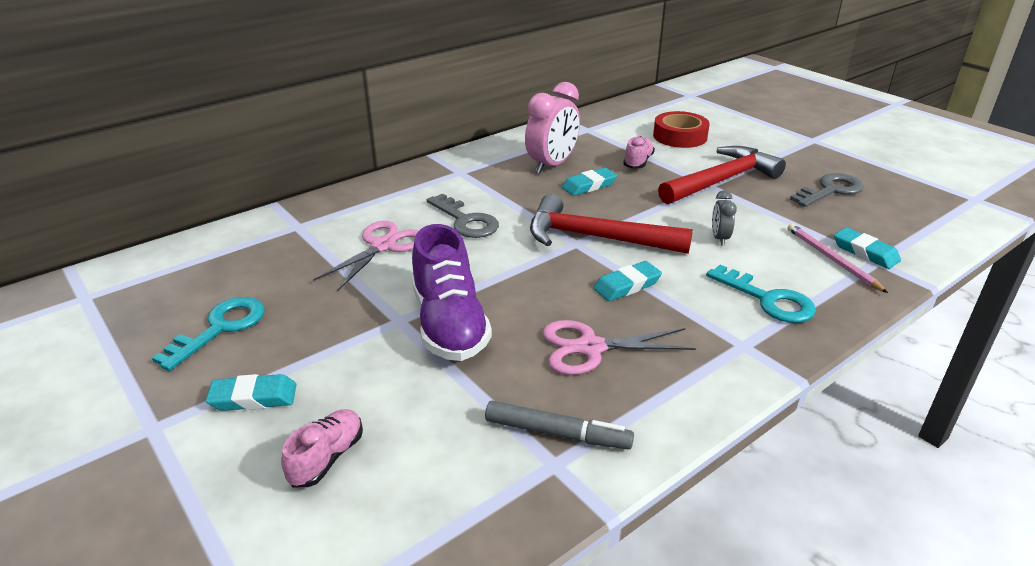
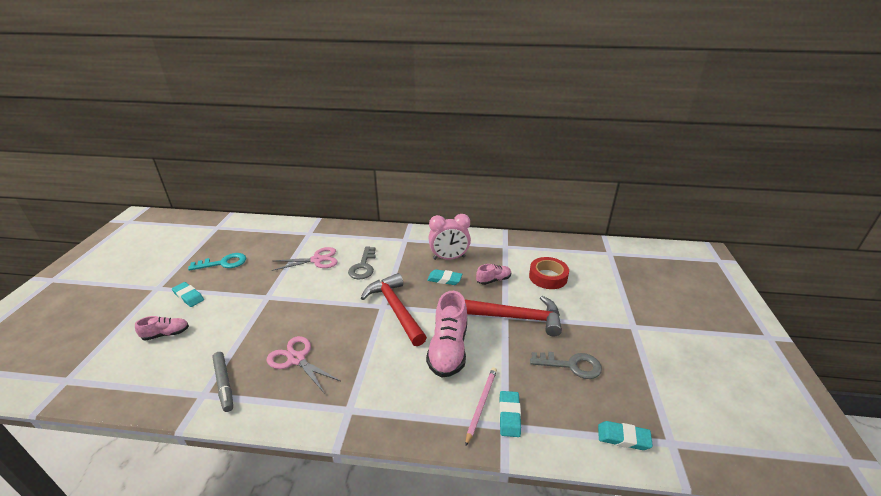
camera: 45 degrees right, 0 degrees up
(449, 324) = (276, 310): purple shoe -> none
(627, 285) = (362, 342): turquoise eraser -> turquoise eraser (623, 438)
(719, 238) = (448, 349): grey clock -> pink shoe
(768, 300) = (404, 398): turquoise key -> none

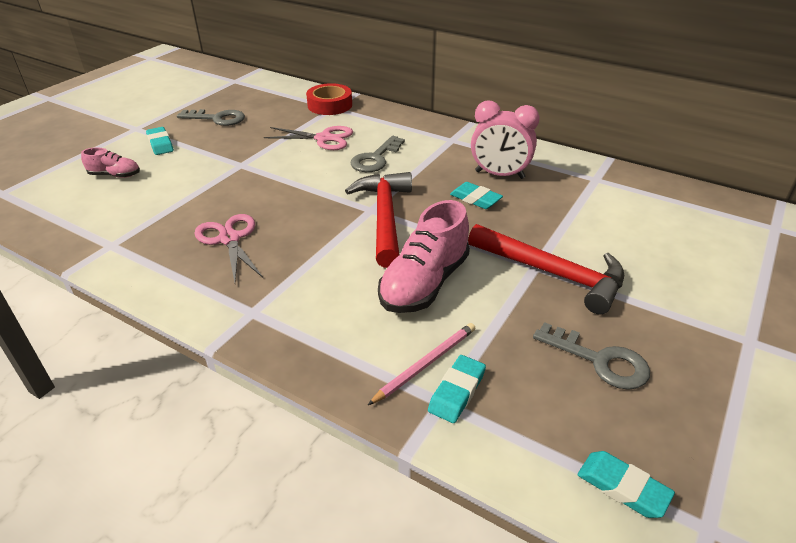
camera: 25 degrees right, 5 degrees up
(223, 263) = (217, 119): turquoise key -> grey key
(224, 384) = (138, 241): grey marker -> none
(493, 280) = (548, 217): pink shoe -> none
(548, 277) = (640, 234): red tape -> red tape (330, 105)

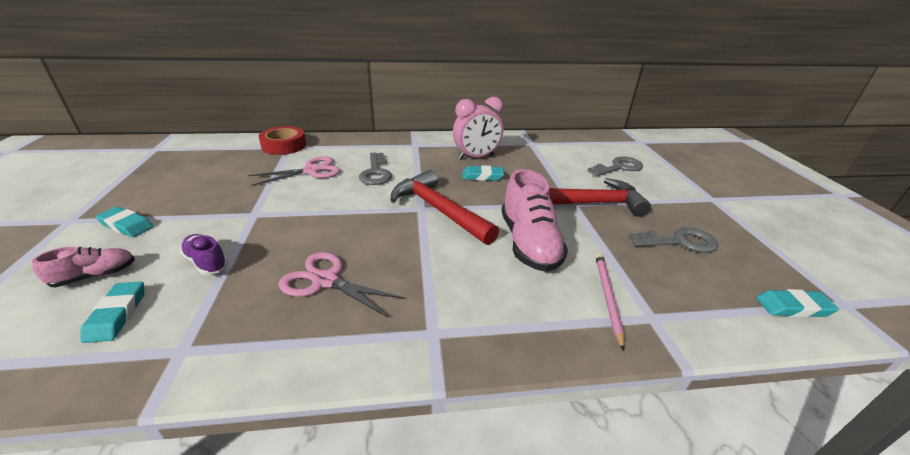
camera: 40 degrees left, 5 degrees down
(176, 192) = (207, 262): none -> purple shoe
(217, 119) = (175, 184): grey key -> grey key (618, 167)
(457, 392) = (650, 305): turquoise eraser -> turquoise eraser (117, 314)

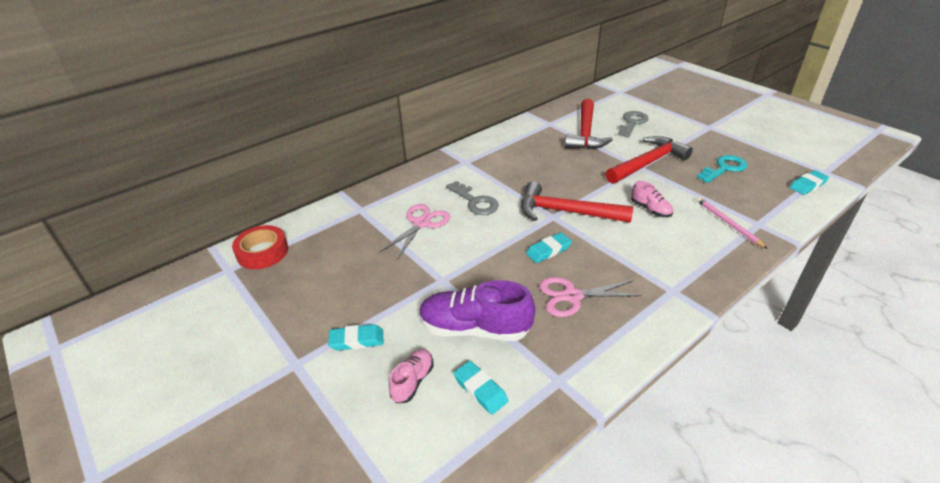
camera: 30 degrees left, 5 degrees up
(207, 262) = (475, 329): purple shoe -> purple shoe, size x1.90
(284, 146) = (353, 211): red tape -> red tape (262, 252)
(476, 157) = (528, 154): pink clock -> none
(482, 176) = (556, 170): turquoise eraser -> turquoise eraser (548, 250)
(528, 243) = (650, 209): pink shoe -> pink shoe, size x0.53
(555, 160) = (585, 133): none -> red hammer
(679, 242) = (724, 168): grey key -> turquoise key

